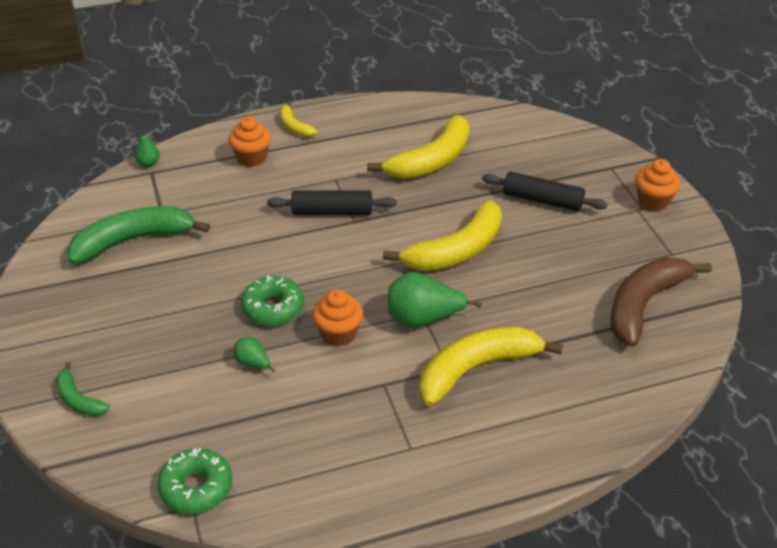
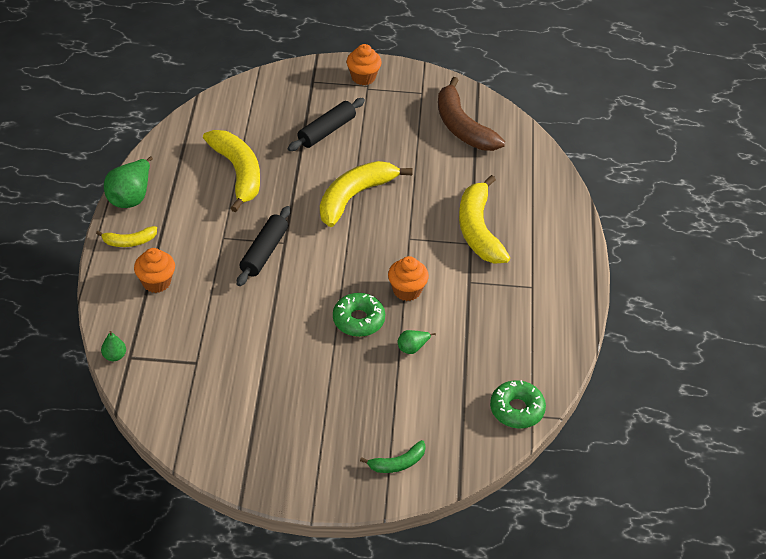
camera: 70 degrees left, 5 degrees up
(133, 240) = (222, 390): green banana -> none
(423, 319) = (416, 240): green pear -> green pear (131, 197)
(457, 250) = (354, 197): yellow banana -> yellow banana turned 120 degrees counterclockwise

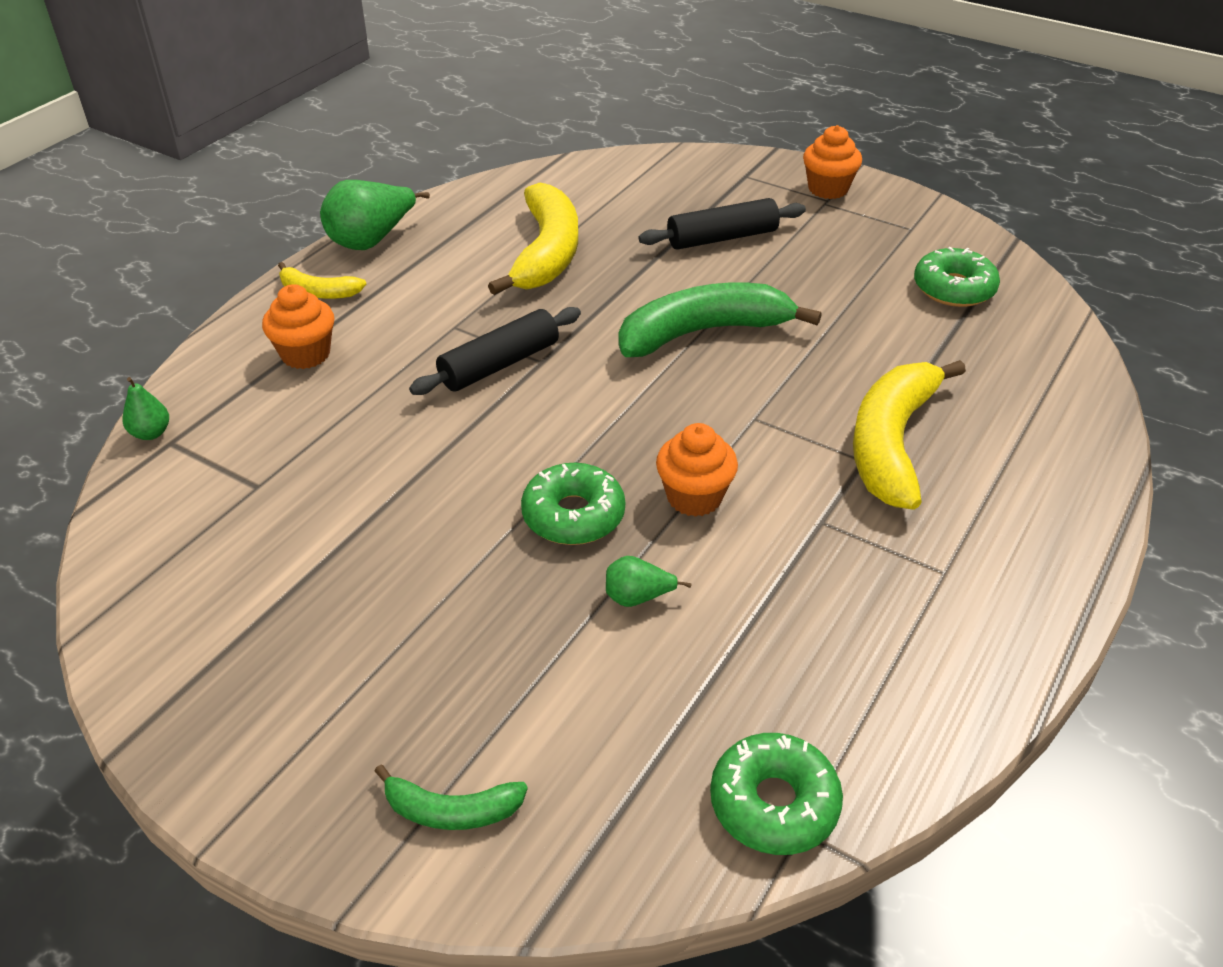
camera: 30 degrees right, 5 degrees down
(354, 197) = (703, 332): yellow banana -> green banana
(462, 127) = (953, 288): brown banana -> green donut

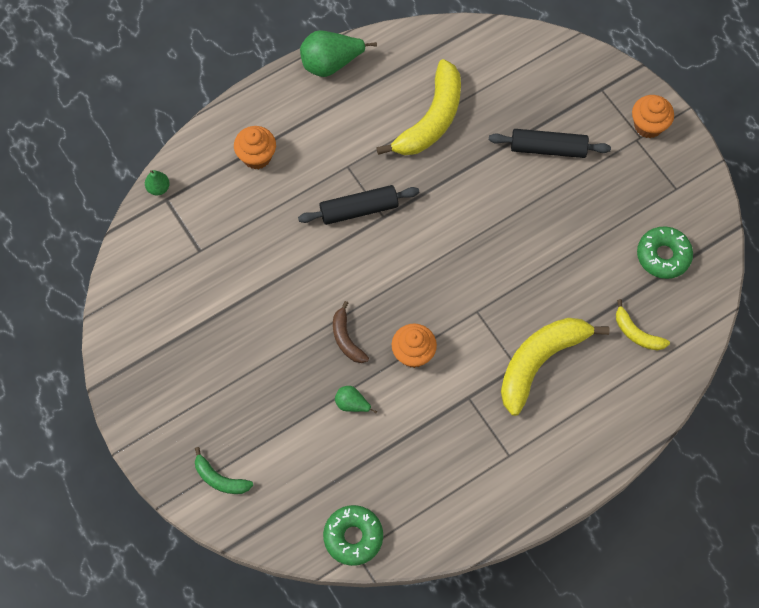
camera: 25 degrees right, 25 degrees up
(318, 292) = (282, 102): yellow banana -> yellow banana (636, 333)
(573, 515) = (346, 339): green donut -> brown banana
(703, 332) = (487, 231): green banana -> none

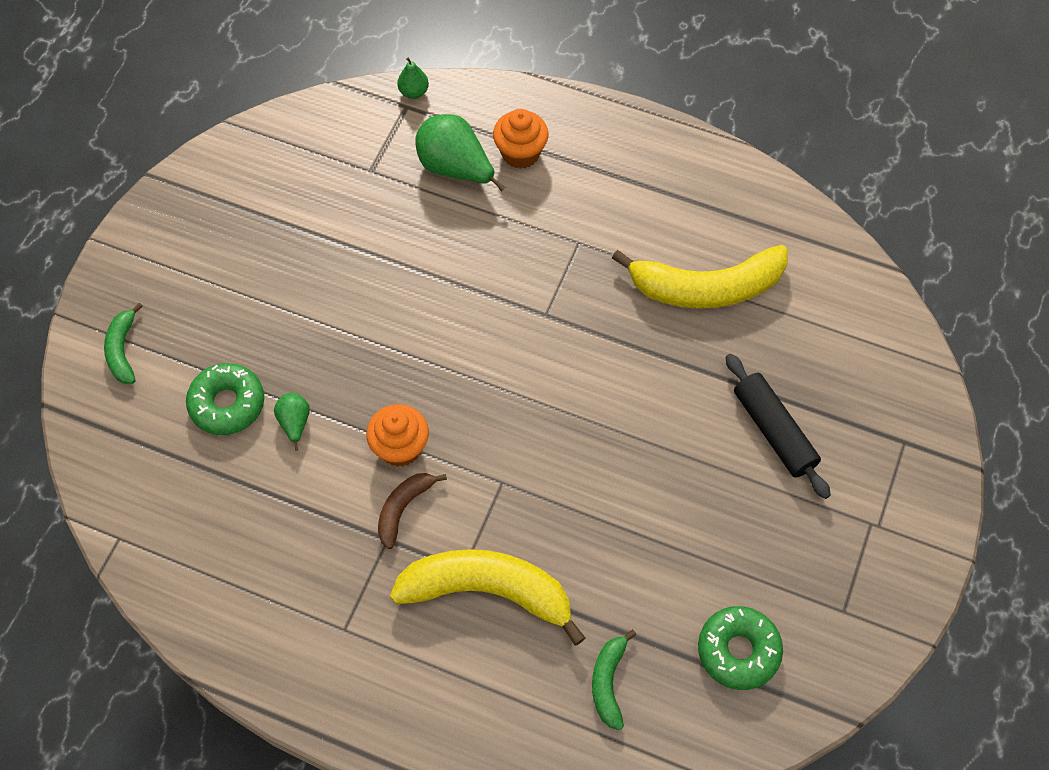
camera: 55 degrees right, 5 degrees down
(331, 64) = (690, 151): green pear -> green pear (455, 169)
(346, 339) = (369, 370): brown banana -> brown banana (403, 508)
(353, 537) = (136, 522): green donut -> green donut (227, 404)
(359, 209) = (535, 286): black rolling pin -> none
(636, 333) = (608, 682): yellow banana -> green banana
(648, 125) = (902, 525): orange cupcake -> none

